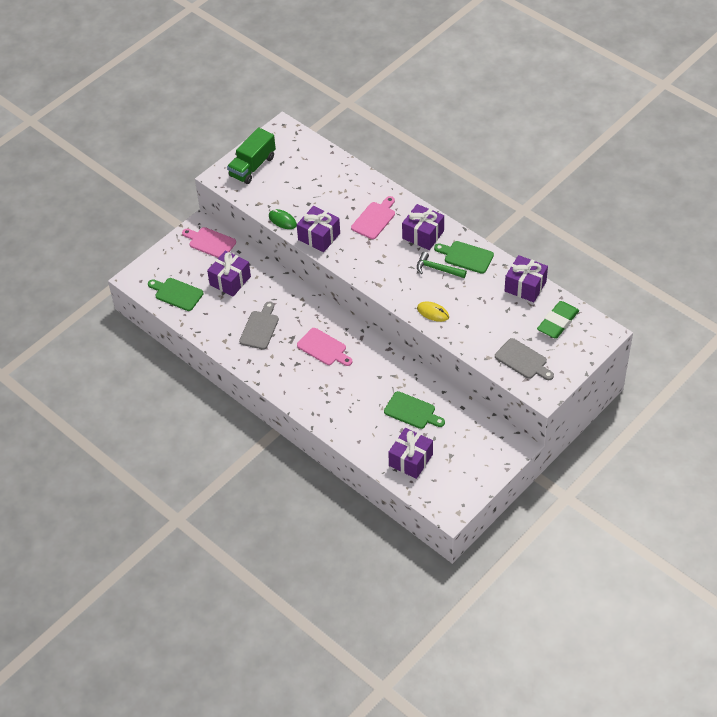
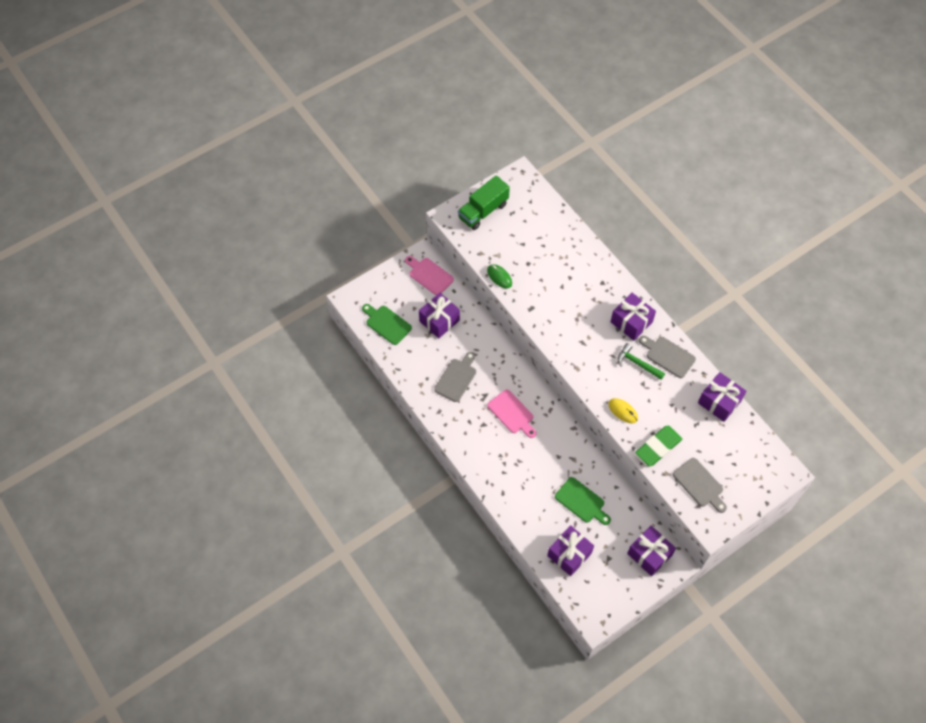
camera: 10 degrees right, 10 degrees up
(319, 236) = (530, 302): purple gift -> purple gift (649, 554)
(374, 219) = (588, 294): pink cutting board -> none
(466, 257) = (668, 356): green cutting board -> grey cutting board
(558, 322) = (743, 450): green eraser -> green eraser (658, 447)

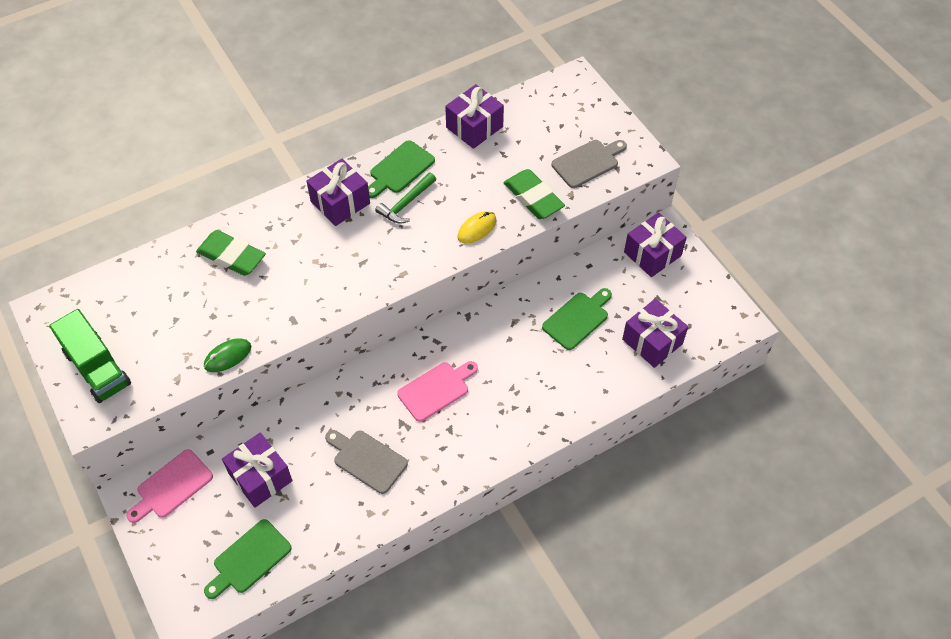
camera: 85 degrees left, 5 degrees down
(575, 265) = (232, 256): none -> green eraser
(668, 356) = (399, 169): grey cutting board -> green cutting board

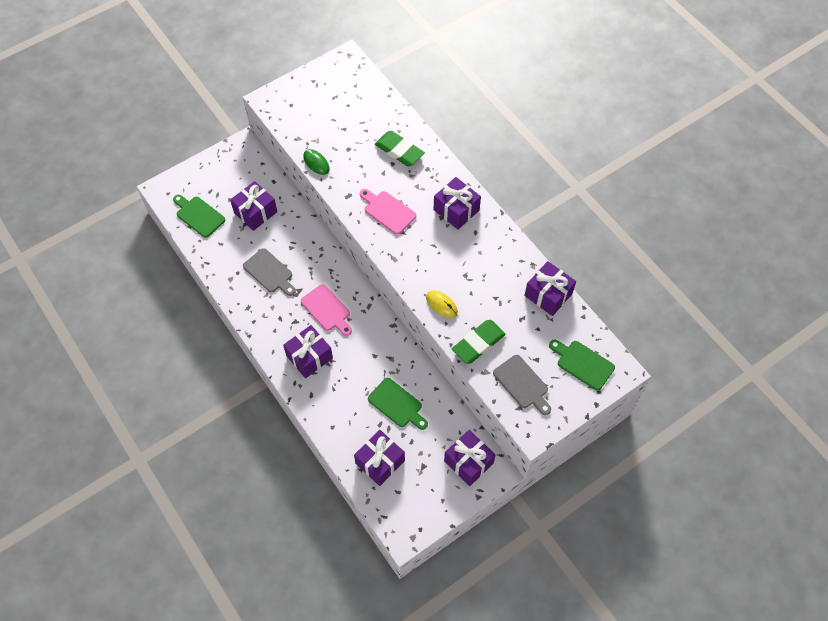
camera: 85 degrees right, 5 degrees up
(97, 368) = (304, 95): green truck -> none
(171, 486) = (248, 165): pink cutting board -> pink cutting board (388, 211)
(232, 256) = (399, 151): green eraser -> green eraser turned 75 degrees counterclockwise
(367, 460) = (269, 272): grey cutting board -> grey cutting board turned 105 degrees clockwise
(399, 169) = (494, 245): green cutting board -> green cutting board (583, 363)
(406, 203) = (460, 254): green hammer -> none
(505, 413) = (309, 357): none -> purple gift

